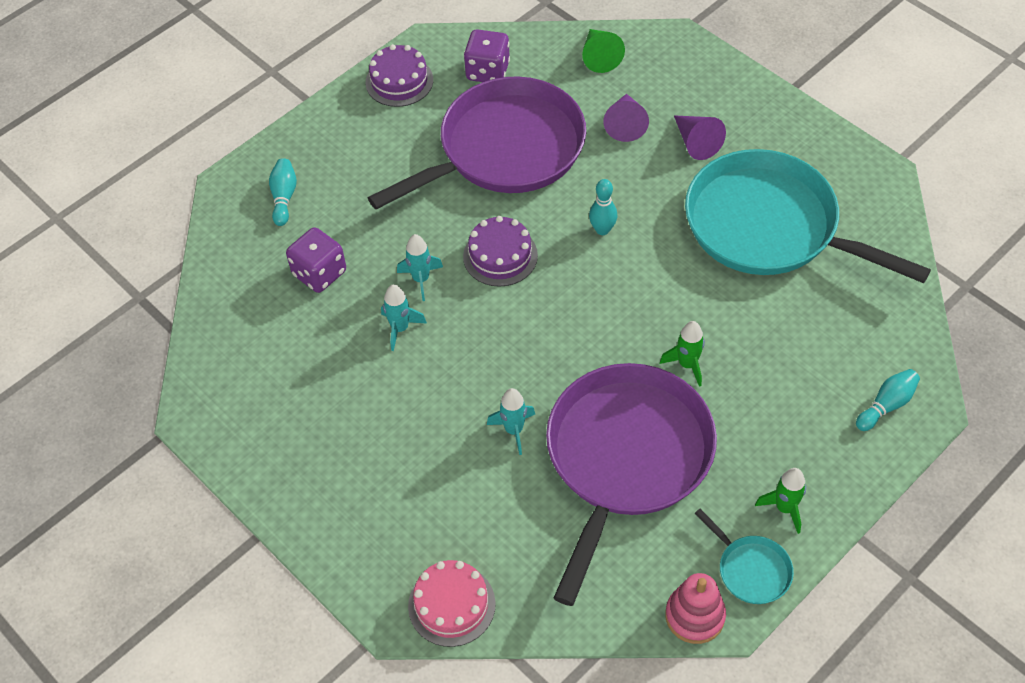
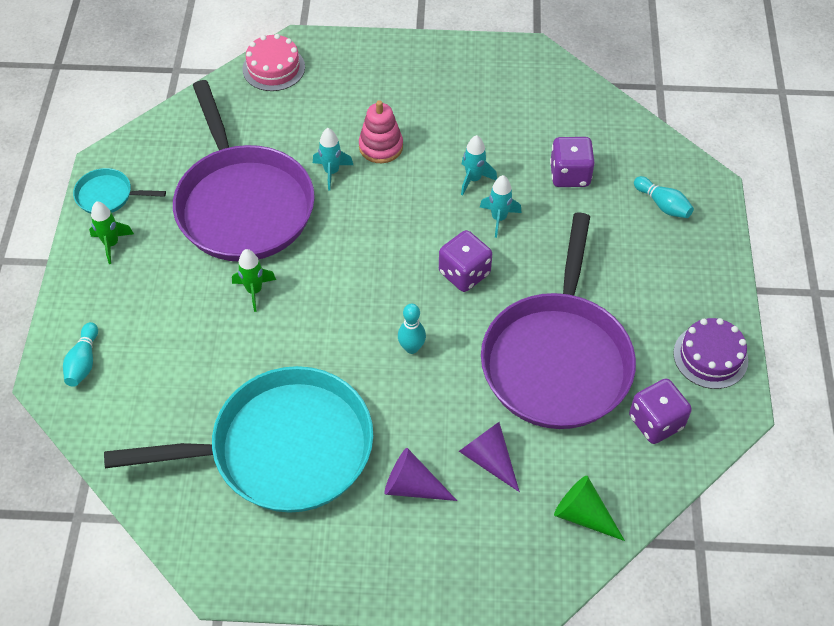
camera: 135 degrees right, 0 degrees up
(500, 256) = (464, 273): purple cake -> purple dice
(695, 616) = (124, 151): pink stacking toy -> pink stacking toy (381, 147)

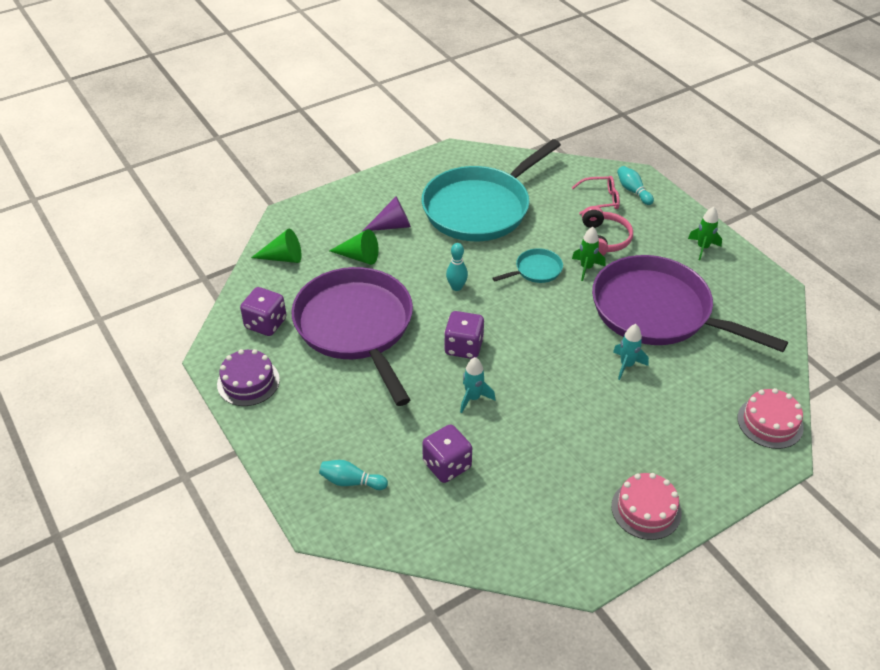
camera: 145 degrees right, 10 degrees down
(107, 196) = (746, 271): turquoise pan -> turquoise pan (536, 270)
(135, 372) = (600, 200): none -> pink glasses
(196, 315) = (603, 239): none -> pink headphones
(381, 147) = (614, 404): pink stacking toy -> none
(441, 65) = (646, 509): none -> pink cake
(473, 179) = (519, 418): turquoise rocket -> none
(488, 459) = (359, 257): purple cone -> green cone

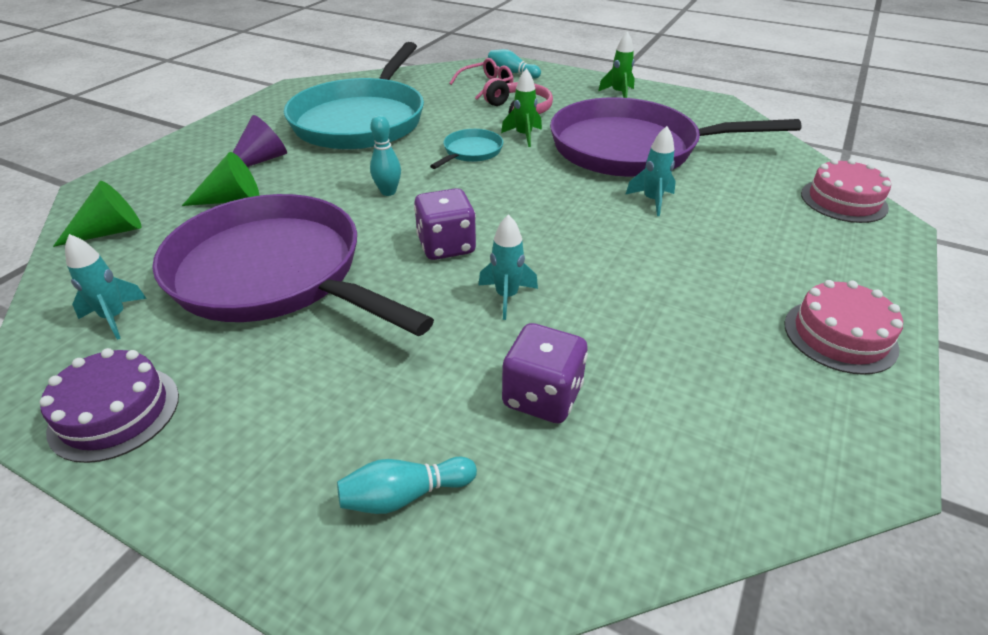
camera: 30 degrees left, 5 degrees down
(266, 323) = (115, 318): purple dice -> turquoise rocket

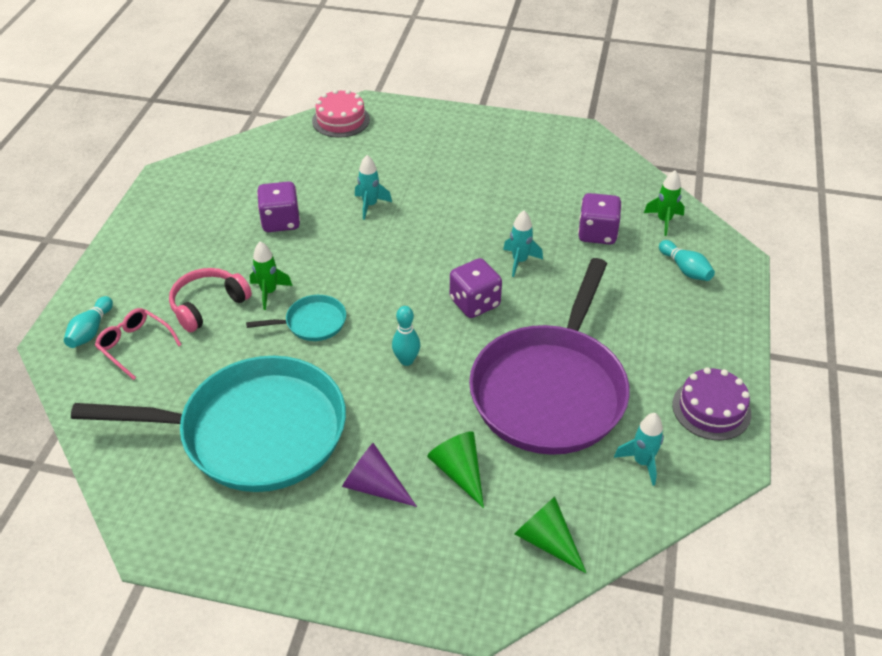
camera: 105 degrees left, 5 degrees up
(471, 152) = (312, 322): turquoise pan -> turquoise pan turned 150 degrees clockwise
(618, 94) = (150, 238): green rocket -> green rocket (664, 221)
(631, 148) = (281, 221): purple pan -> purple dice
(840, 335) = (494, 134): pink cake -> none

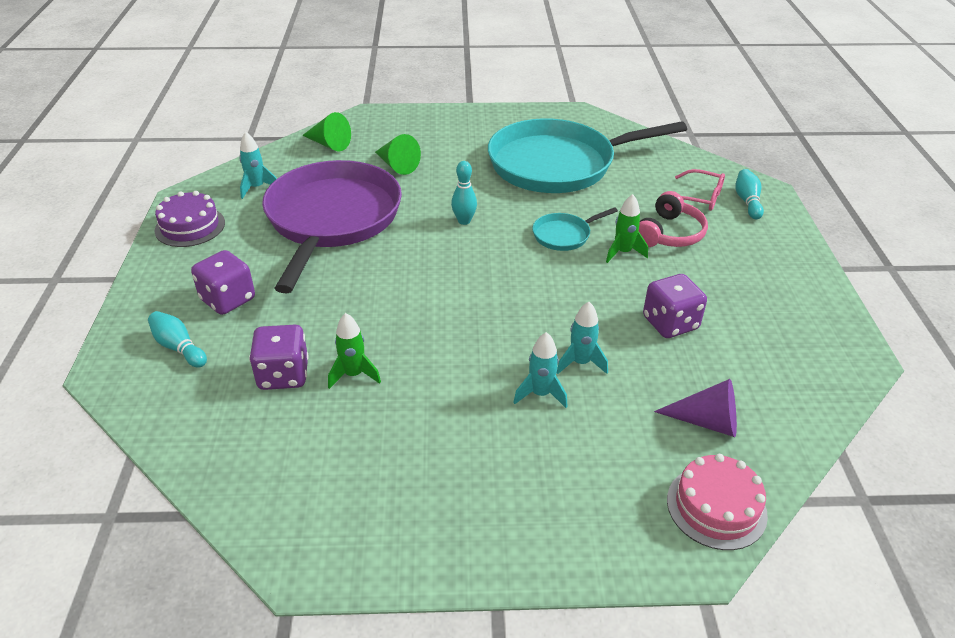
camera: 165 degrees right, 5 degrees down
(374, 486) = (454, 151): purple cone -> purple cone (706, 422)
(474, 303) = (416, 274): purple dice -> purple dice (228, 299)
(519, 261) = (377, 324): turquoise rocket -> turquoise rocket (540, 394)
(664, 221) = (190, 410): green rocket -> green rocket (354, 375)

